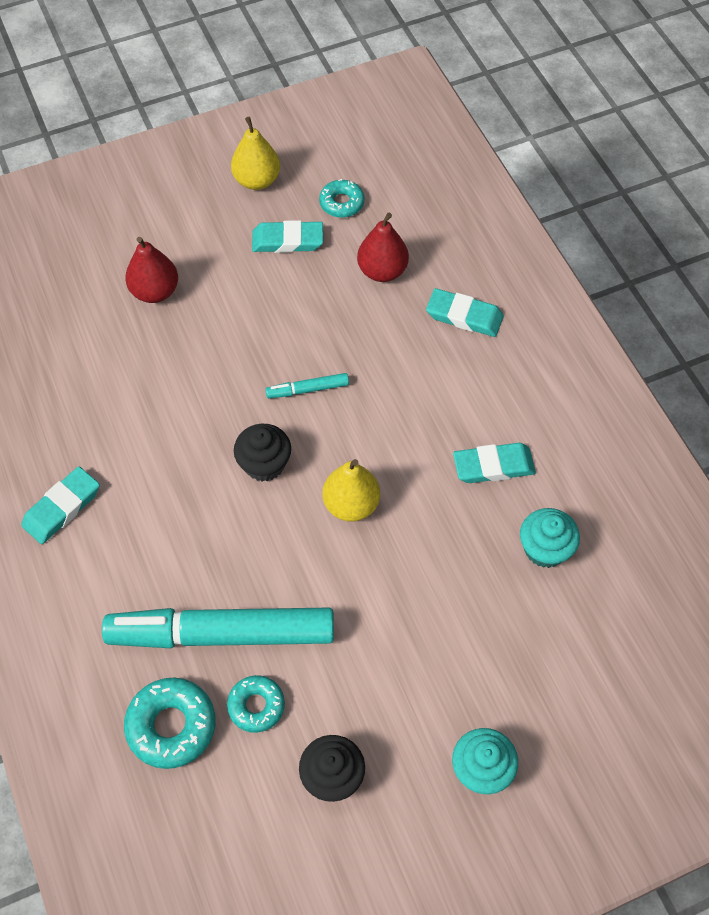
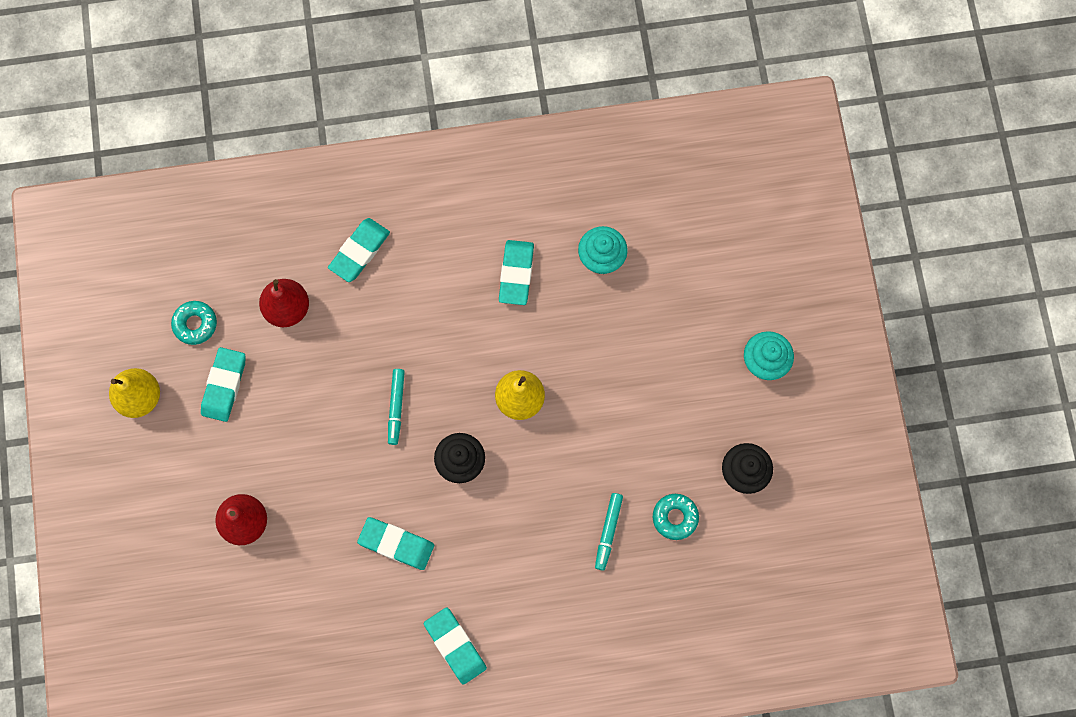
camera: 75 degrees left, 15 degrees up
(161, 426) = (396, 544): none -> turquoise eraser
(171, 726) = (675, 587): turquoise donut -> none
(221, 634) = (608, 532): turquoise marker -> turquoise marker, size x0.41

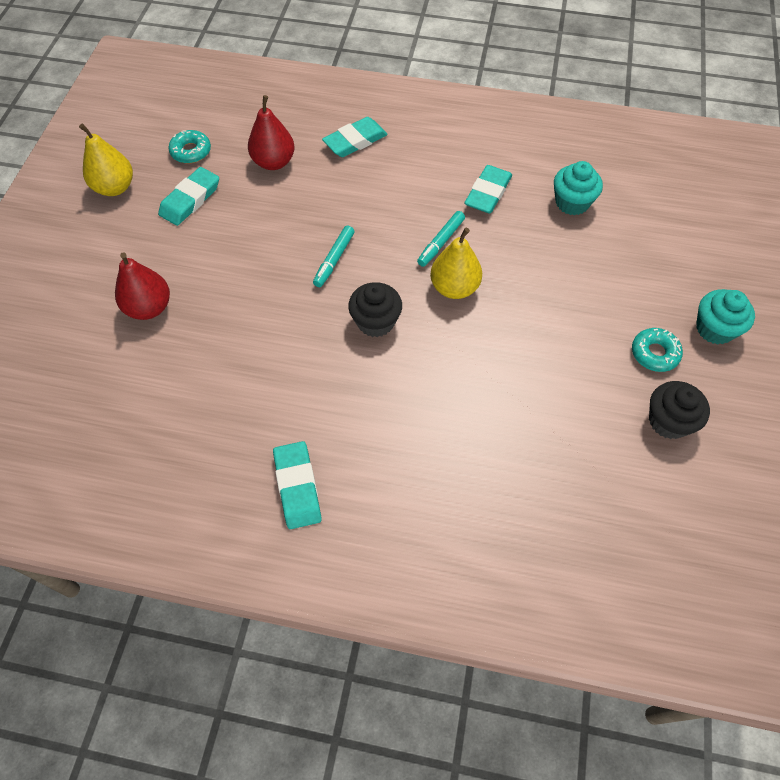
camera: 20 degrees right, 15 degrees down
(396, 544) = (281, 371): turquoise eraser -> none
(608, 532) = (503, 430): turquoise marker -> turquoise marker (441, 242)
(675, 517) = (580, 440): turquoise donut -> turquoise donut (654, 353)

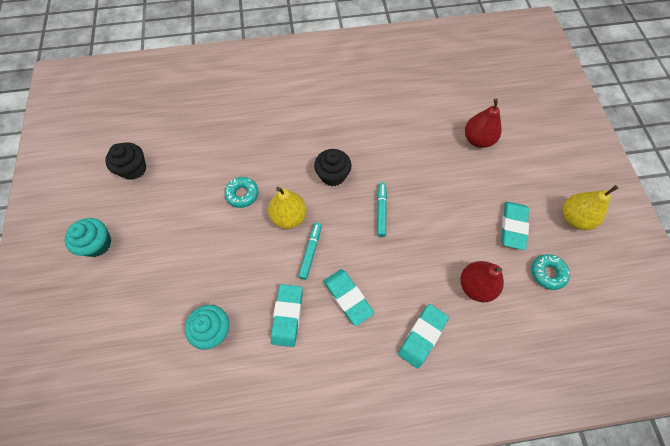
camera: 160 degrees right, 5 degrees up
(297, 487) = (335, 76): turquoise eraser -> turquoise eraser (348, 297)
(654, 353) = (142, 211): turquoise donut -> turquoise donut (242, 194)

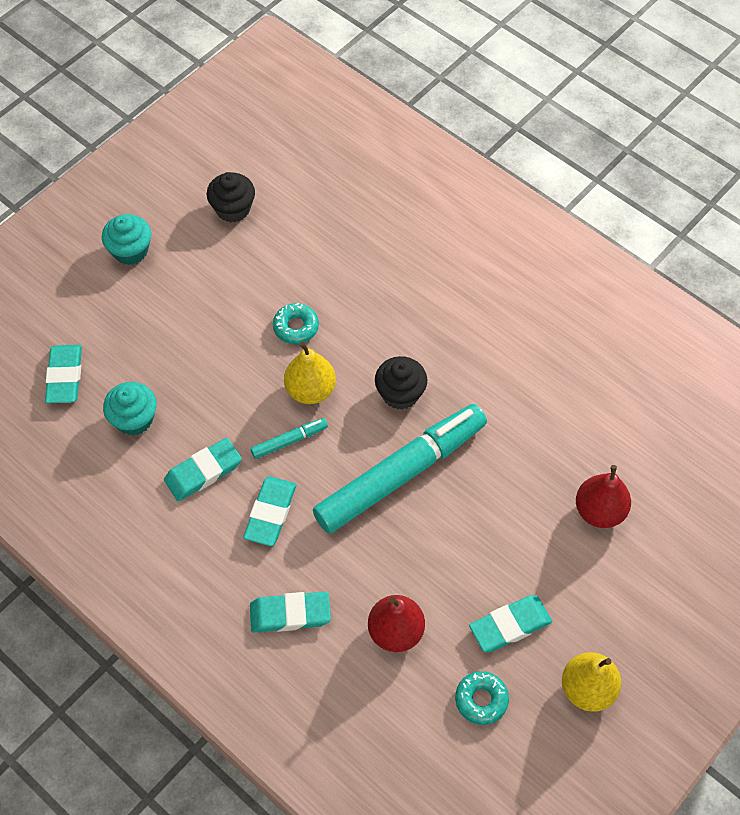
camera: 50 degrees right, 5 degrees down
(140, 352) = (65, 376): none -> turquoise eraser
(381, 211) = (400, 474): turquoise marker -> turquoise marker, size x2.44

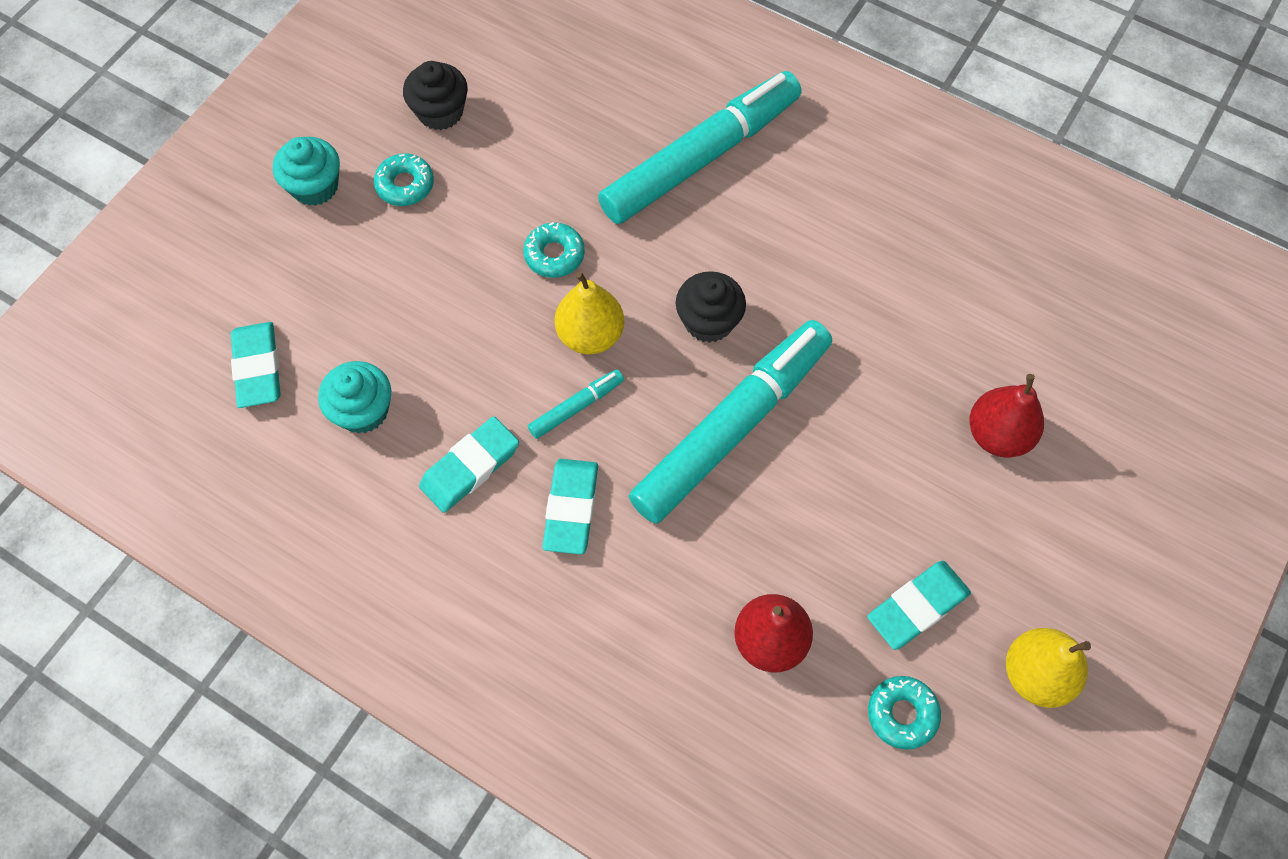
camera: 10 degrees left, 5 degrees up
(196, 259) = (405, 185): none -> turquoise donut
(290, 614) = (625, 641): turquoise eraser -> none
(420, 271) = (700, 157): none -> turquoise marker

